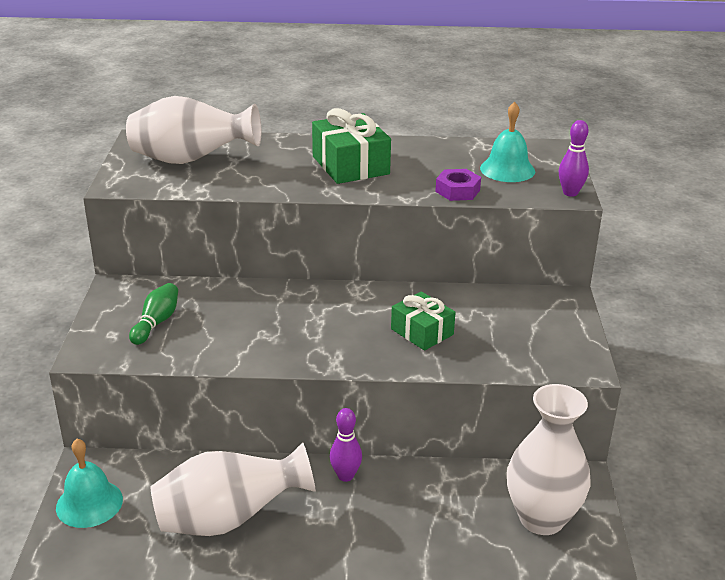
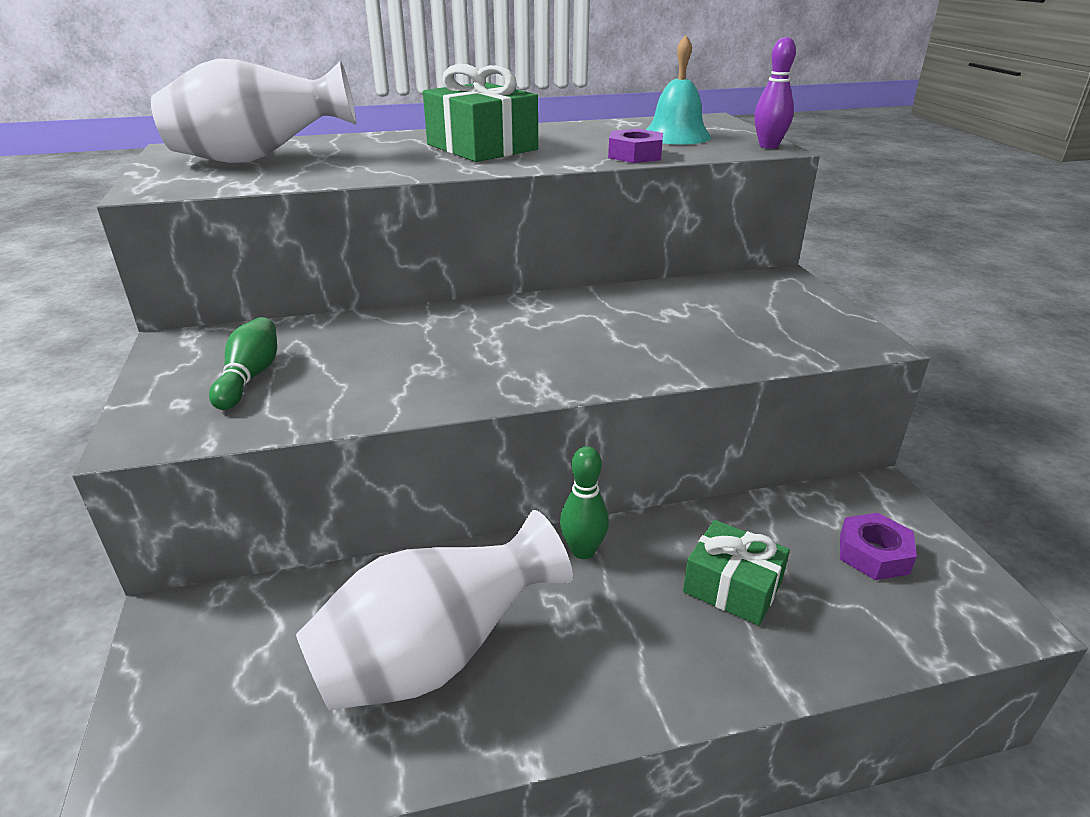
camera: 15 degrees left, 0 degrees up
(89, 503) = (185, 684): turquoise bell -> none
(345, 476) = (583, 551): purple bowling pin -> green bowling pin
(422, 332) = (638, 334): green gift -> green gift (732, 587)
(541, 518) = (873, 554): white vase -> purple nut

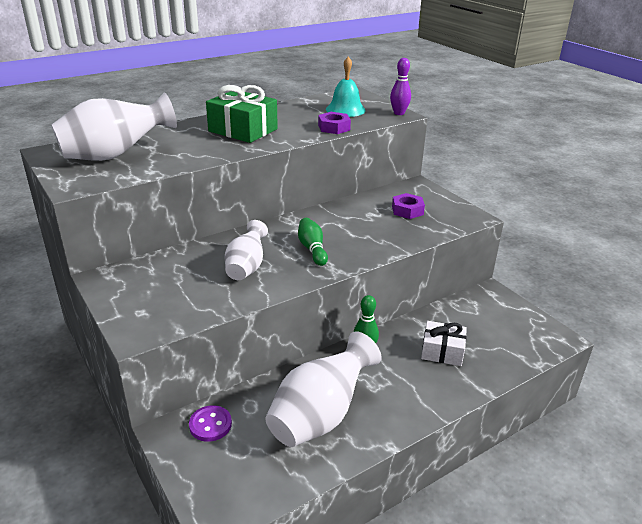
camera: 20 degrees left, 0 degrees up
(242, 623) = (210, 425): none -> purple button
(250, 377) = (169, 290): green bowling pin -> green bowling pin (312, 249)
(399, 362) = (246, 267): none -> white vase
(732, 587) = (442, 351): green gift -> white gift
(873, 554) = (498, 322): purple nut -> purple nut (407, 210)

